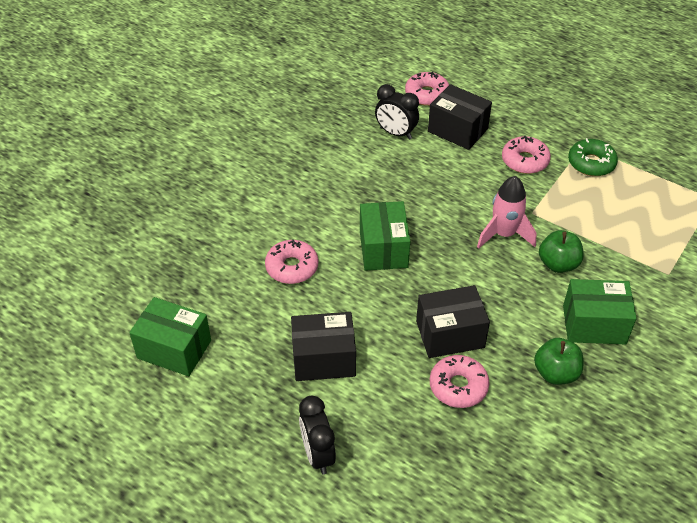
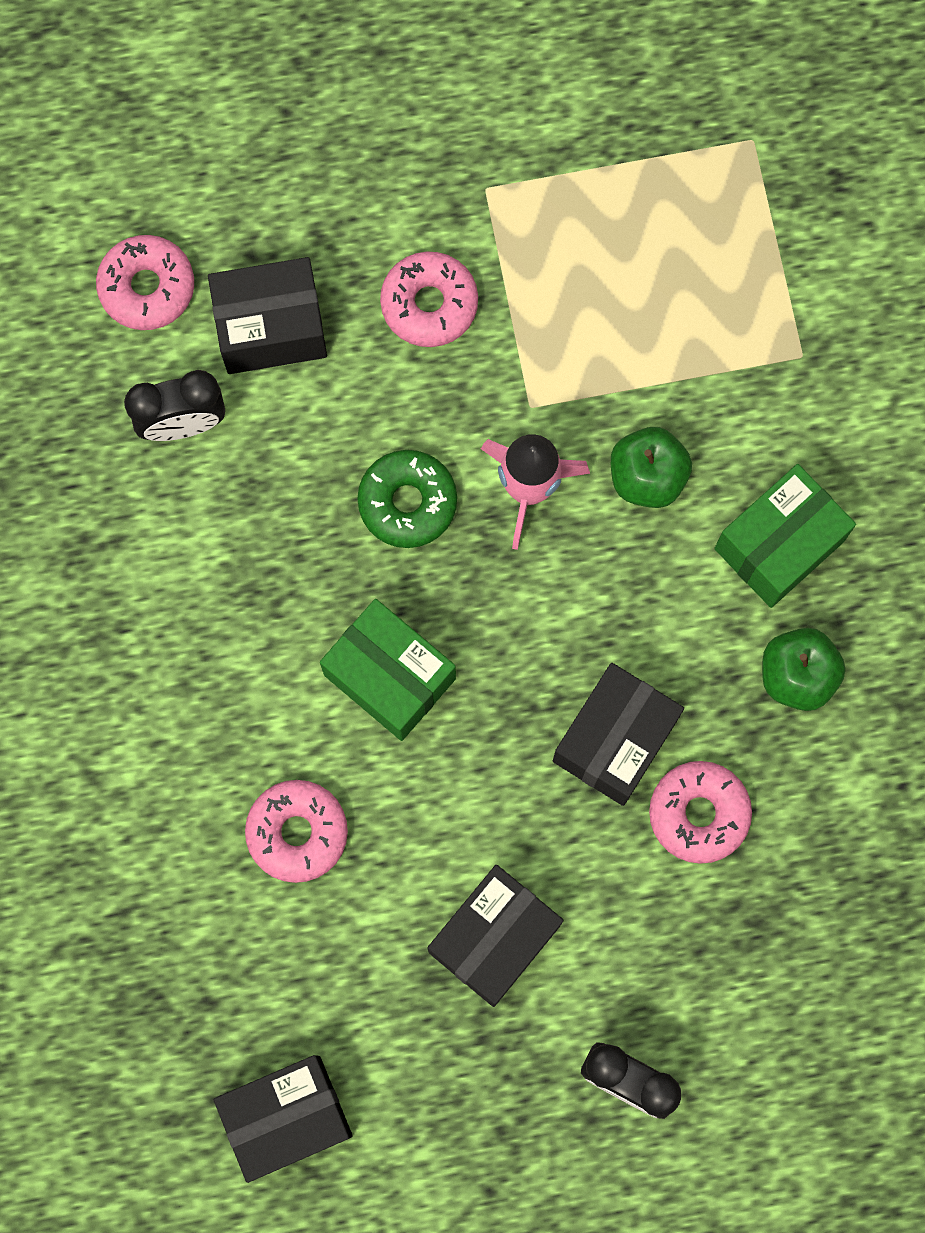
camera: 45 degrees left, 30 degrees up
(174, 349) = (286, 1117): green box -> black box
(591, 163) = (528, 219): green donut -> green donut (407, 502)

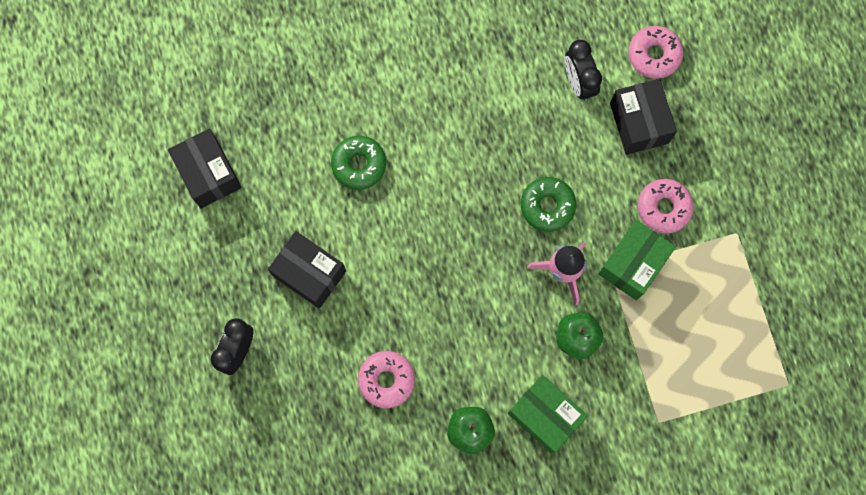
camera: 85 degrees right, 0 degrees up
(297, 832) = (359, 164): pink donut -> green donut
(389, 677) = (448, 205): green box -> green box (633, 264)
(615, 740) = (424, 330): black box -> none

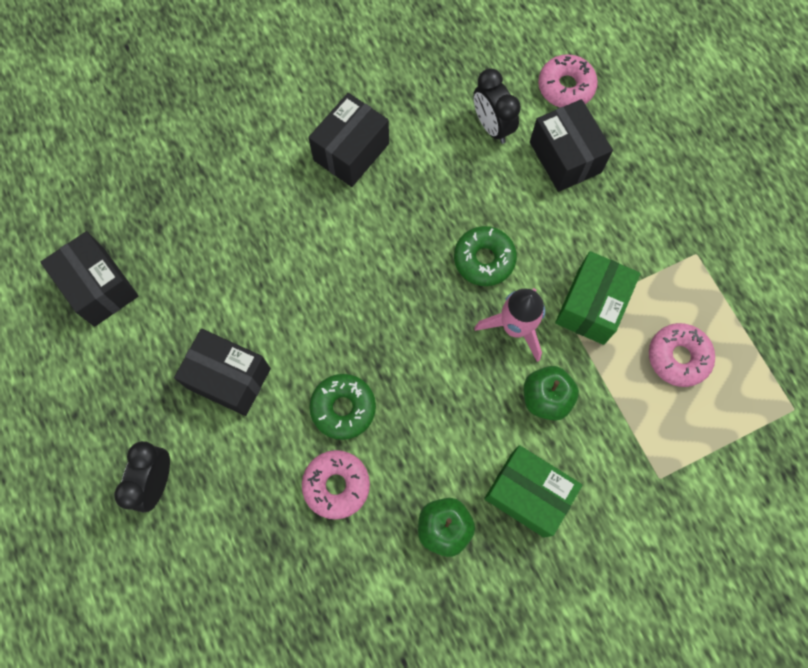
camera: 10 degrees left, 5 degrees down
(359, 164) = (268, 250): green donut -> green donut (343, 408)
(447, 85) = (351, 152): none -> black box
(663, 207) = (611, 240): pink donut -> pink donut (678, 357)

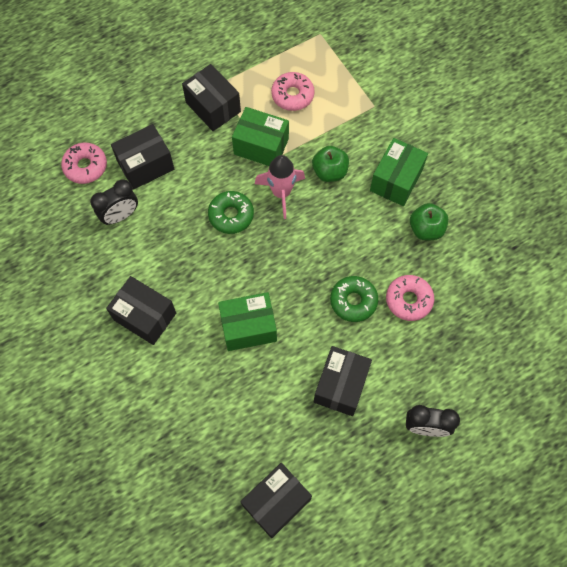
camera: 95 degrees left, 5 degrees down
(322, 271) = (248, 327): none -> green box
(657, 245) = (213, 107): none -> black box

